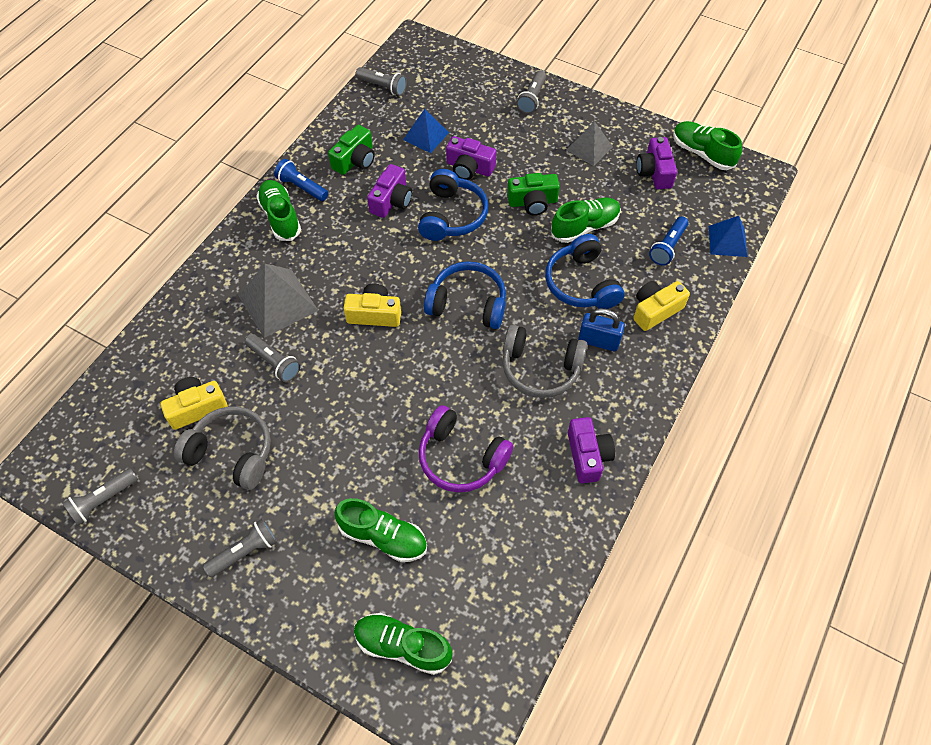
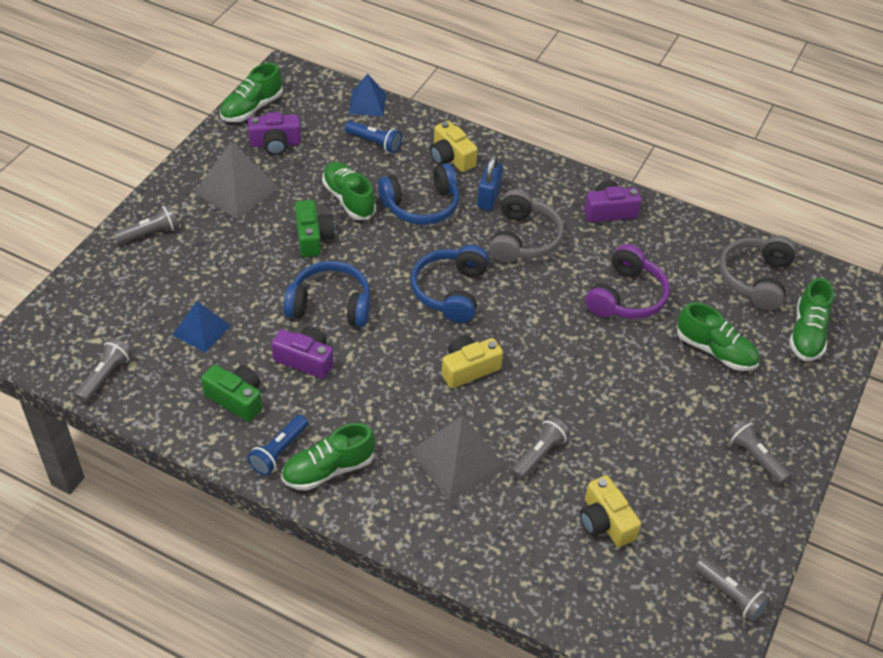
camera: 95 degrees left, 10 degrees down
(232, 452) = (653, 481): grey headphones -> grey headphones (755, 279)
(374, 314) = (468, 368): yellow camera -> yellow camera turned 60 degrees clockwise
(383, 537) = (715, 351): green shoe -> green shoe turned 105 degrees clockwise
(469, 168) = (258, 290): purple camera -> none
(532, 98) = (150, 233): grey flashlight -> grey flashlight turned 45 degrees counterclockwise
(589, 148) = (236, 189): grey pyramid -> grey pyramid, size x1.58

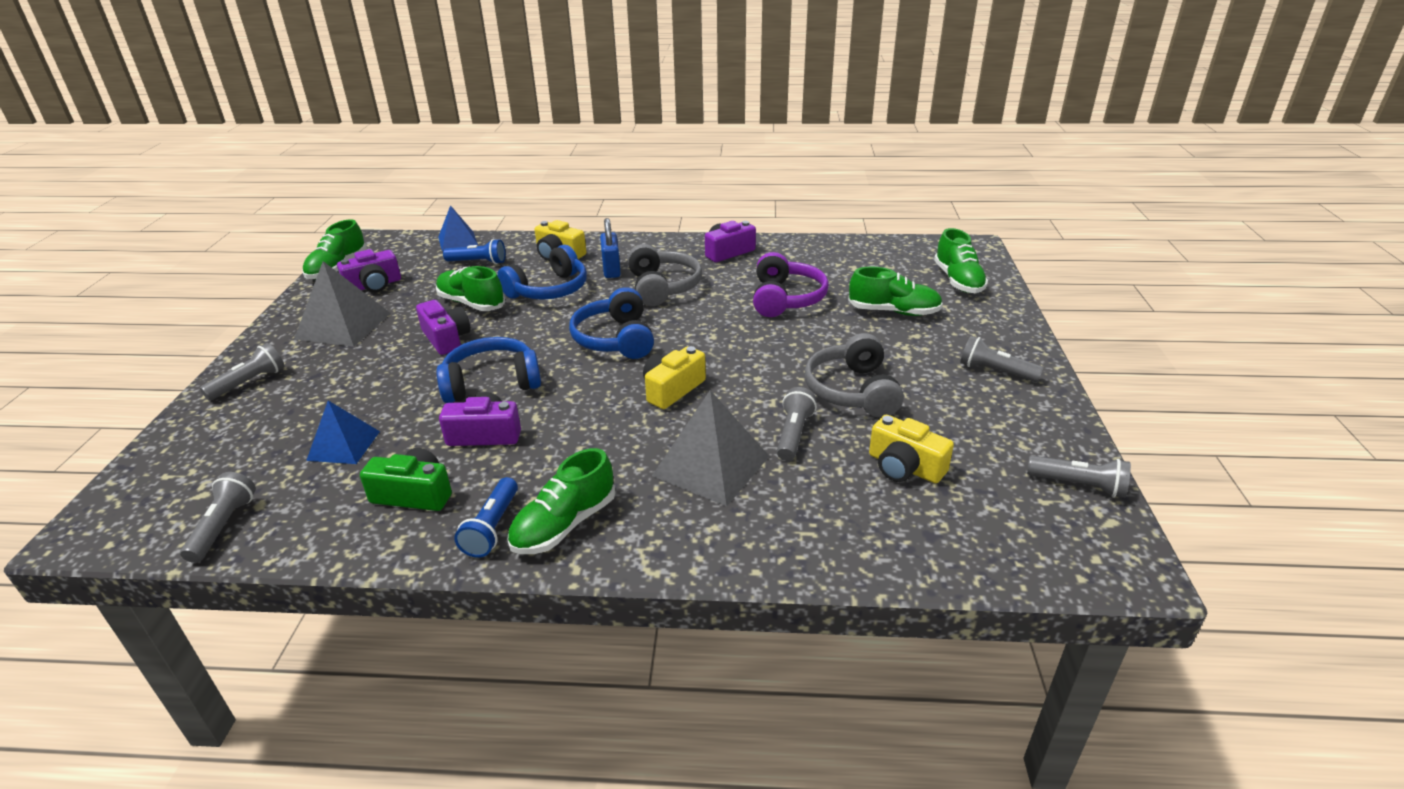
camera: 20 degrees left, 15 degrees down
(313, 237) = (446, 338): green camera -> purple camera
(755, 279) = (885, 260): grey headphones -> grey headphones (852, 391)

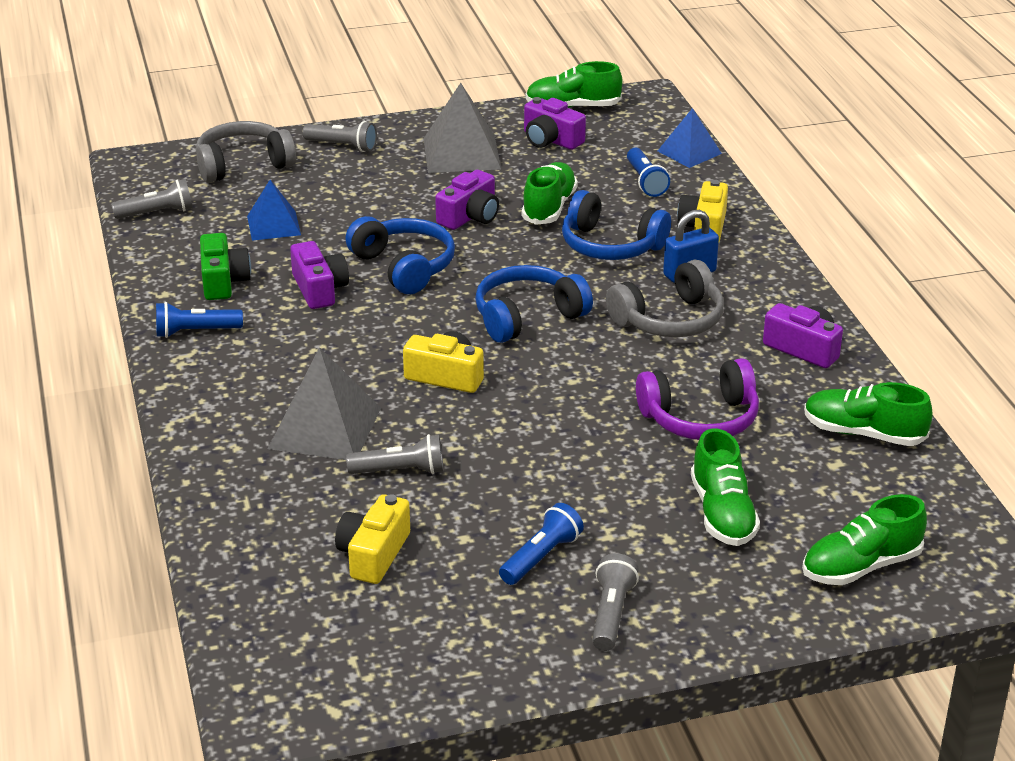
camera: 70 degrees right, 0 degrees up
(564, 525) = (211, 366): green shoe -> green shoe (863, 433)
(852, 391) = (505, 501): grey headphones -> grey headphones (243, 165)
(926, 387) = (541, 557): none -> blue flashlight
(1078, 485) = (391, 686): grey flashlight -> none

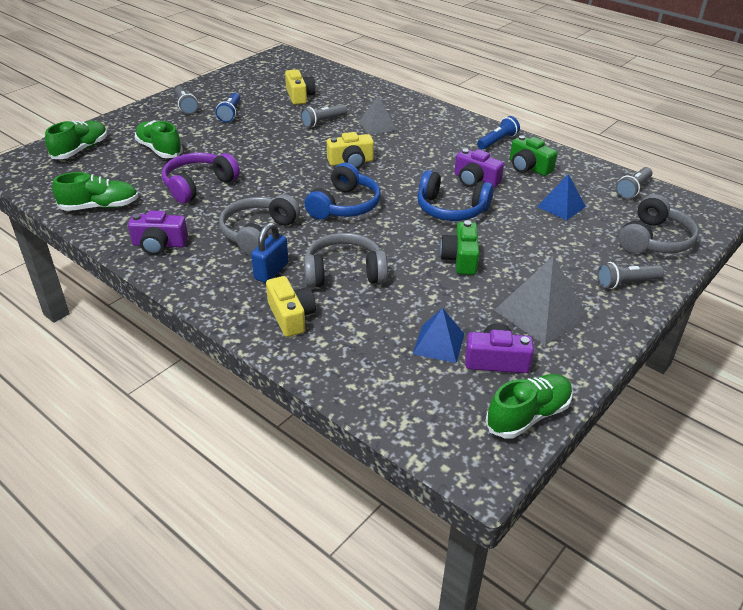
camera: 145 degrees right, 5 degrees up
(325, 428) = (377, 126): grey pyramid -> grey pyramid, size x0.63
(470, 216) = (460, 259): purple camera -> green camera
(549, 207) = (418, 288): green shoe -> none
(610, 245) = (344, 273): blue headphones -> grey headphones
(645, 182) = (374, 345): blue flashlight -> none
(689, 152) = (369, 400): blue pyramid -> blue pyramid (438, 343)

